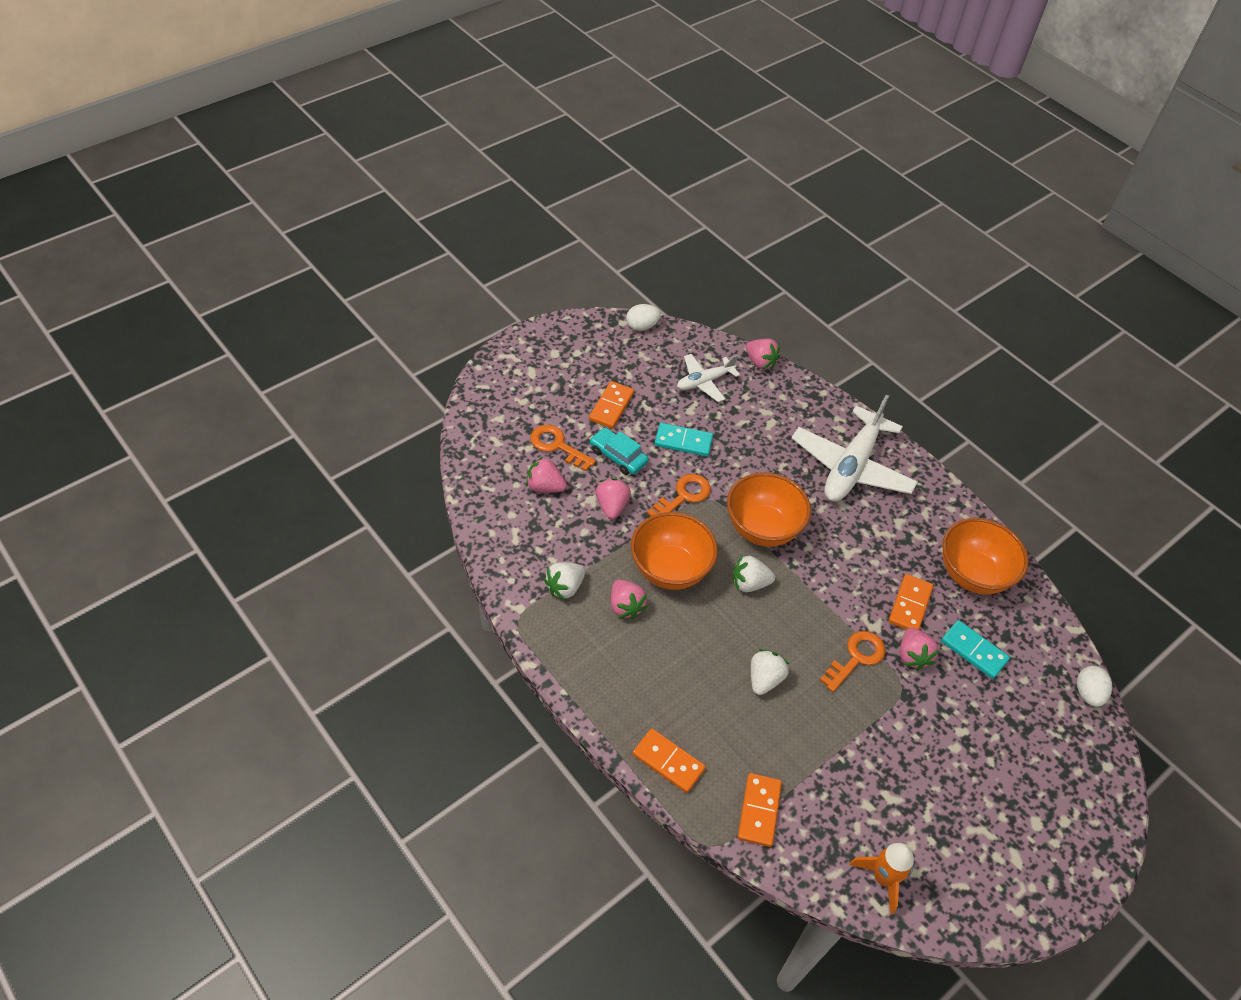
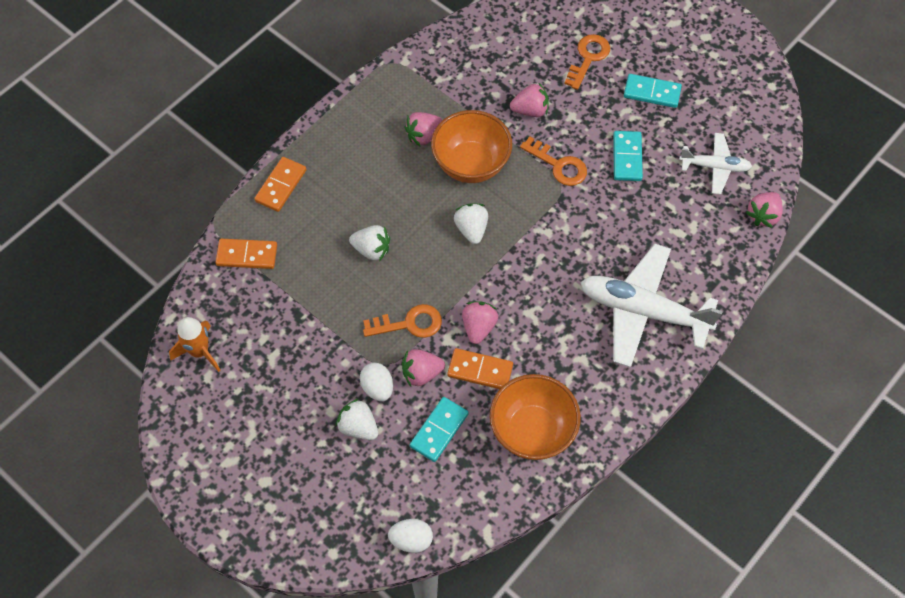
camera: 85 degrees right, 10 degrees up
(545, 487) = (537, 57): pink strawberry -> pink strawberry (478, 327)
(565, 587) = (433, 89): white strawberry -> white strawberry (358, 427)
(611, 406) = (652, 92): orange domino -> turquoise domino
(618, 456) = (591, 107): turquoise car -> none
(642, 326) = (773, 103): white egg -> white egg (377, 388)
(704, 382) = (714, 167): white plane -> white plane turned 135 degrees clockwise
(762, 528) = (538, 235): orange bowl -> none
(856, 658) = (409, 324): orange key -> orange key turned 45 degrees counterclockwise

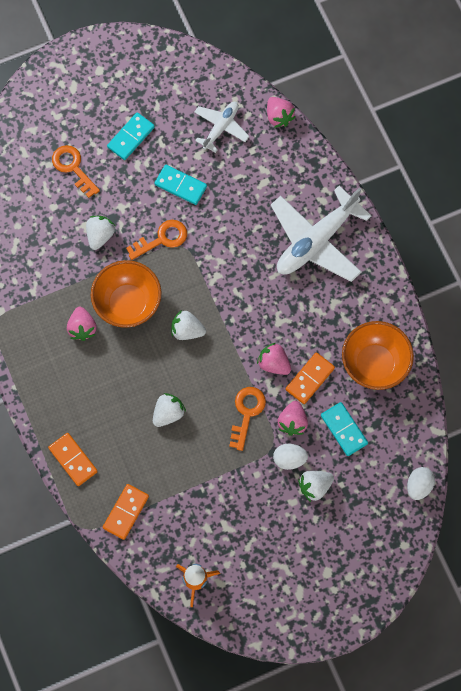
camera: 65 degrees left, 10 degrees up
(530, 110) = (100, 235): pink strawberry -> white strawberry

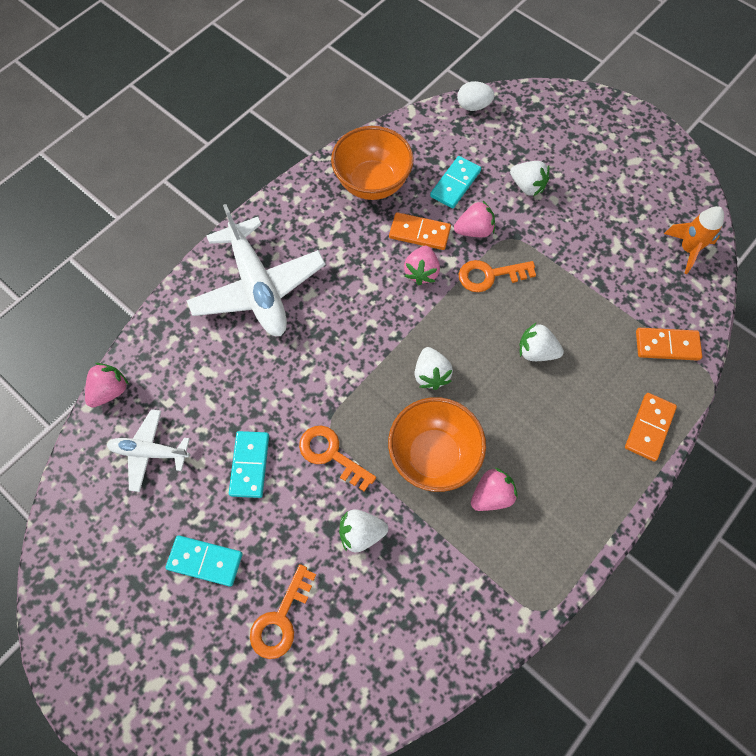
camera: 115 degrees left, 5 degrees down
(289, 459) = (514, 218): white egg -> none
(316, 241) = (258, 287): white plane -> white plane turned 45 degrees clockwise

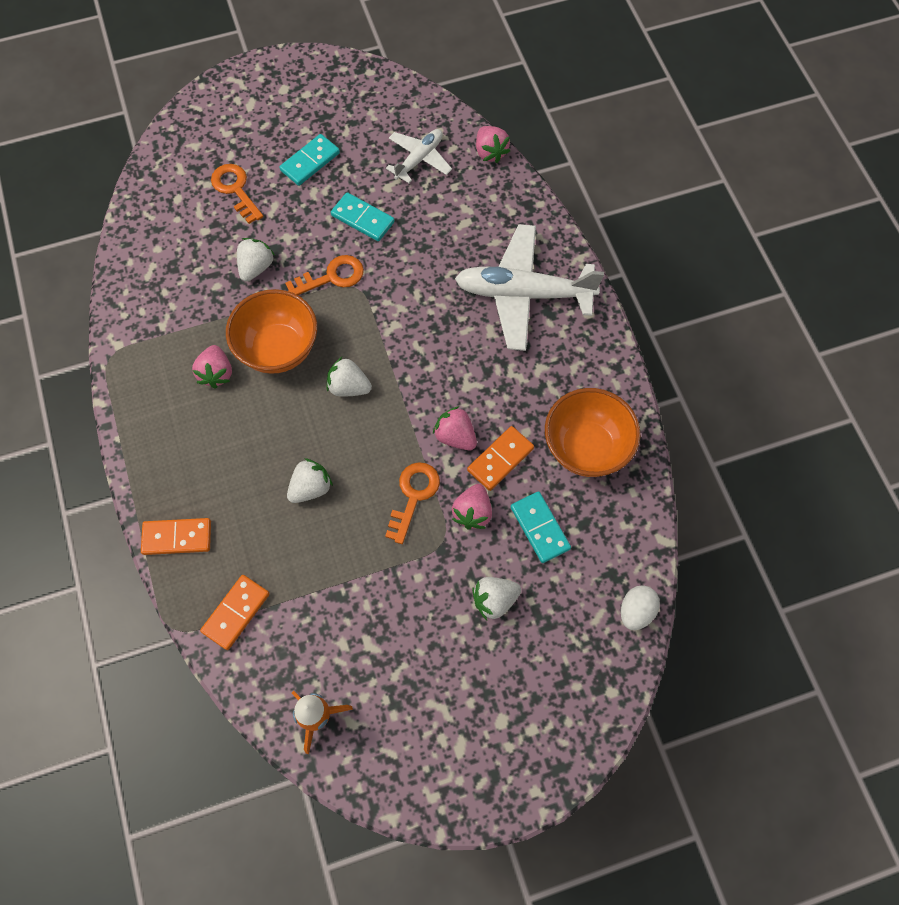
camera: 120 degrees right, 0 degrees up
(649, 427) = (177, 537): orange domino -> orange domino turned 60 degrees counterclockwise

